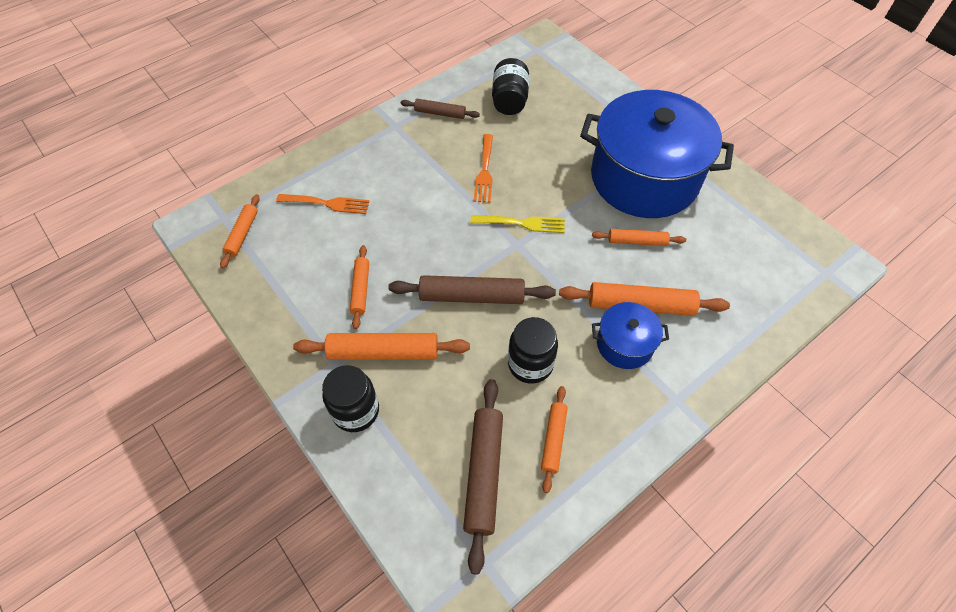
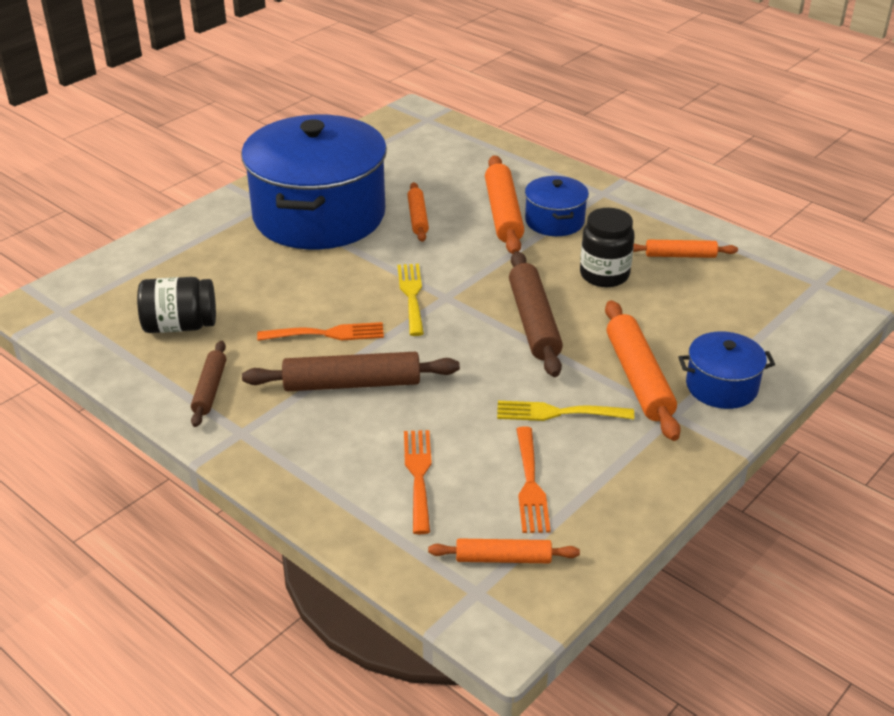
camera: 100 degrees left, 20 degrees down
(297, 259) = (530, 484): none -> orange fork
(356, 411) = (721, 386): black jar -> blue pot
(361, 289) = (557, 413): orange rolling pin -> yellow fork
(483, 474) = (738, 292): brown rolling pin -> brown rolling pin (352, 384)

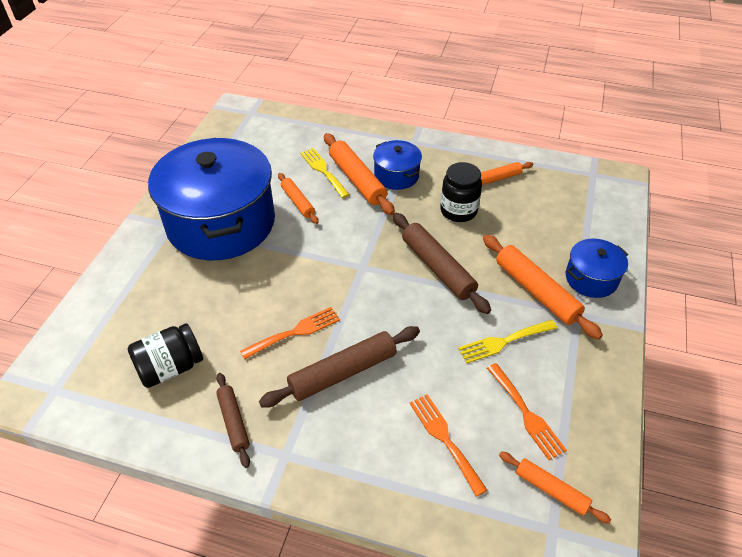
camera: 25 degrees left, 10 degrees up
(411, 295) = (337, 274): yellow fork -> yellow fork (323, 171)
(503, 558) = (551, 490): orange rolling pin -> orange rolling pin turned 60 degrees clockwise

